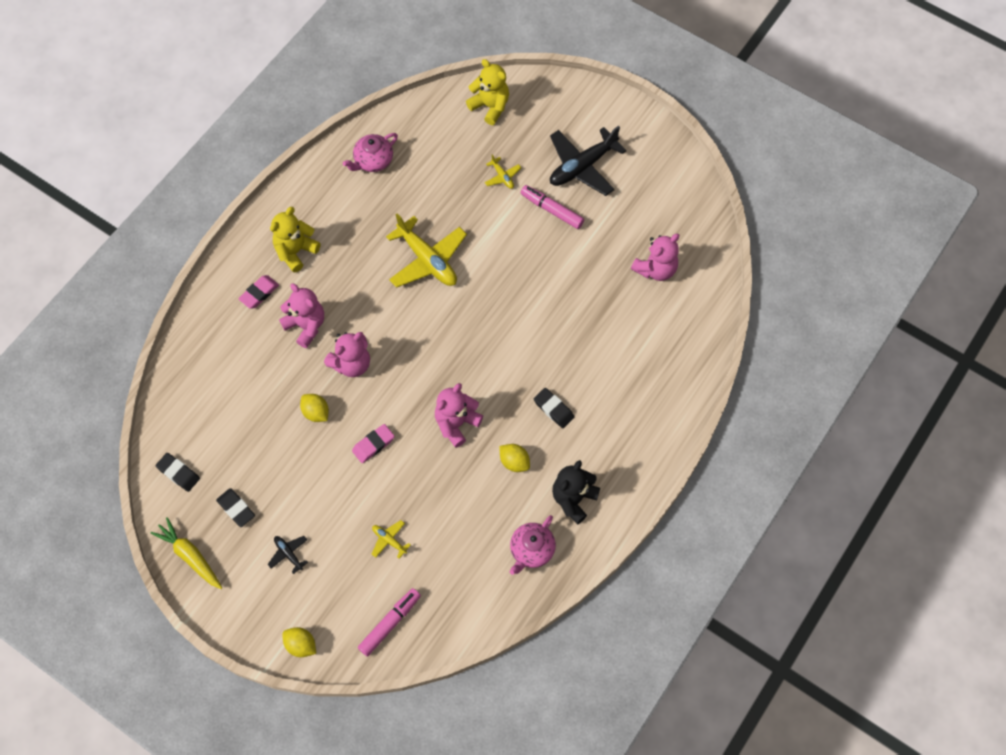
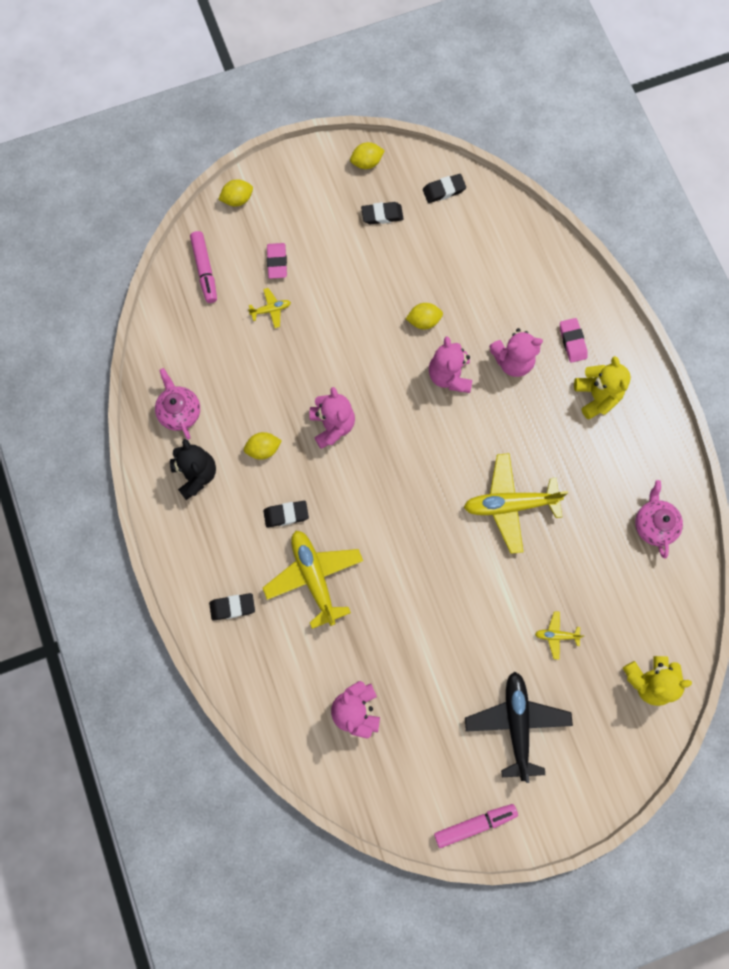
camera: 125 degrees right, 10 degrees up
(190, 556) = (366, 162): yellow carrot -> yellow lemon
(288, 554) = (316, 231): black plane -> none
(373, 445) = (361, 348): pink eraser -> pink eraser (277, 262)
(552, 210) = (487, 657): pink marker -> pink marker (475, 824)
(585, 357) = (314, 577): none -> yellow plane
(652, 399) = (232, 607): none -> black eraser

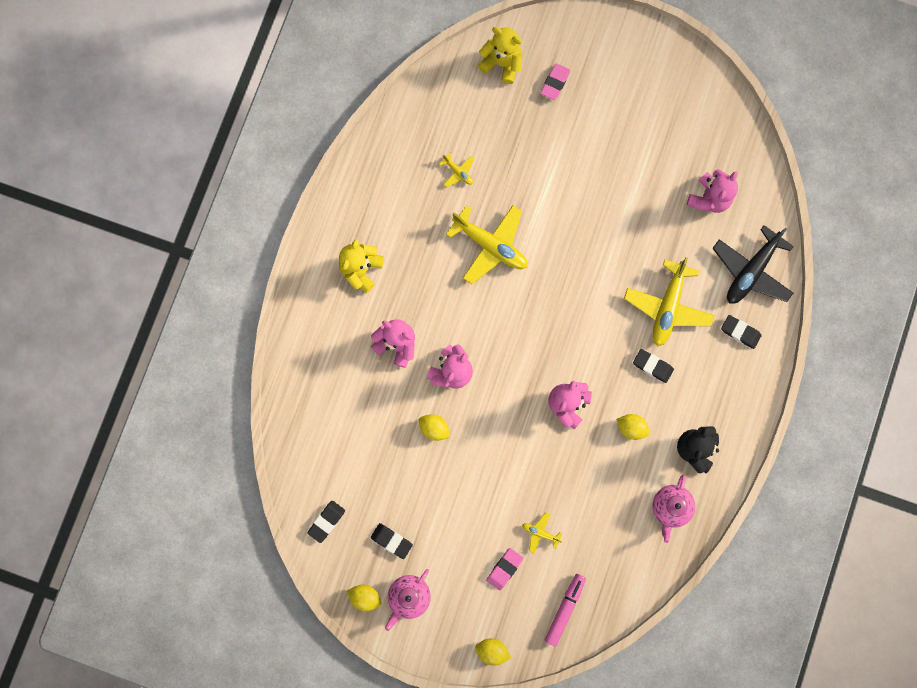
camera: 140 degrees left, 5 degrees up
(444, 190) = (326, 521): black eraser -> black eraser turned 75 degrees counterclockwise
(475, 824) = (689, 71): pink marker -> none
(516, 723) = (610, 106): black plane -> black plane (751, 271)
(556, 635) = (536, 137): yellow plane -> yellow plane (458, 172)
(572, 341) = (341, 322): pink eraser -> pink eraser (555, 83)
(653, 524) = (405, 153): pink teapot -> pink teapot (409, 597)

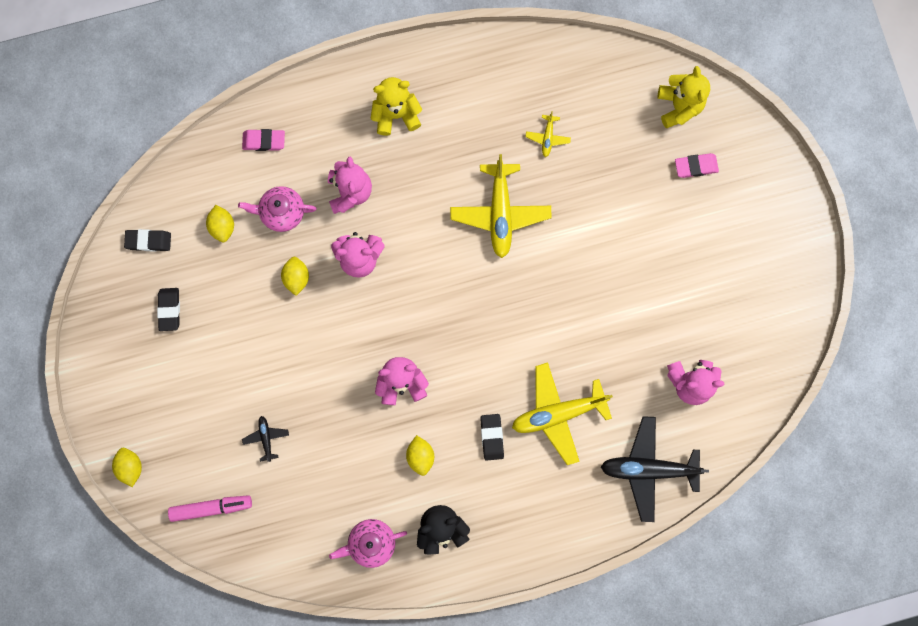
camera: 55 degrees right, 0 degrees up
(365, 596) = (104, 321): yellow lemon -> yellow lemon (223, 226)
(409, 597) = (129, 359): pink teapot -> pink teapot (282, 212)
(504, 568) = (211, 427): pink eraser -> pink eraser (264, 141)
(540, 532) = (266, 438): yellow plane -> black plane
(740, 332) = (582, 497): black eraser -> none

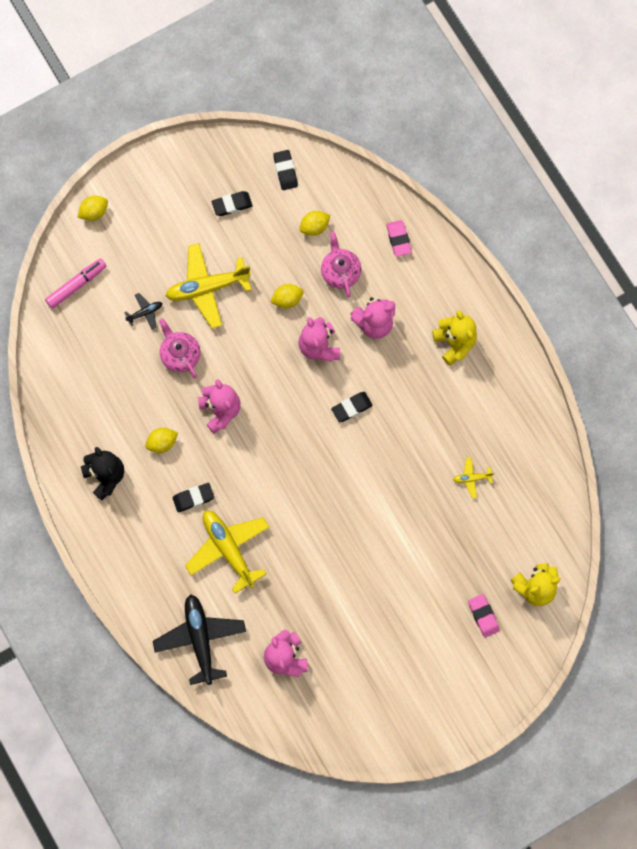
camera: 75 degrees right, 5 degrees down
(211, 507) = (76, 285): pink marker -> pink marker turned 105 degrees counterclockwise
(371, 542) = (79, 421): pink teapot -> pink teapot (180, 354)
(437, 241) = (351, 408): none -> black eraser
(500, 213) = (391, 454): yellow plane -> yellow plane (207, 288)

